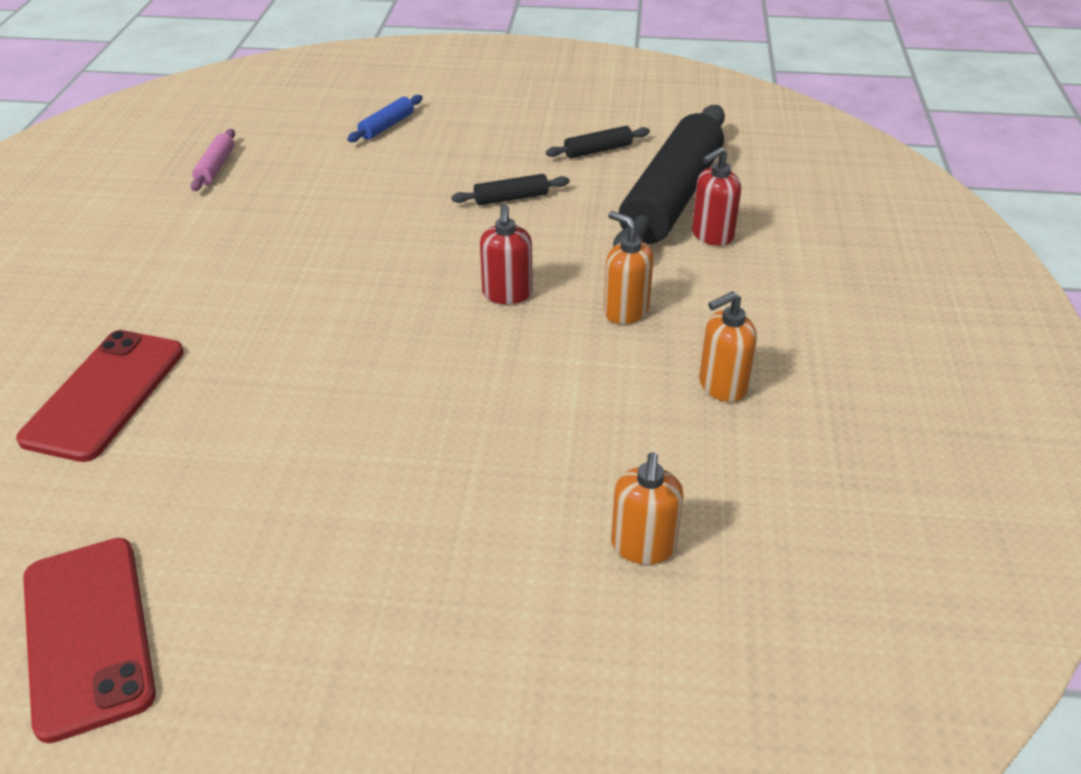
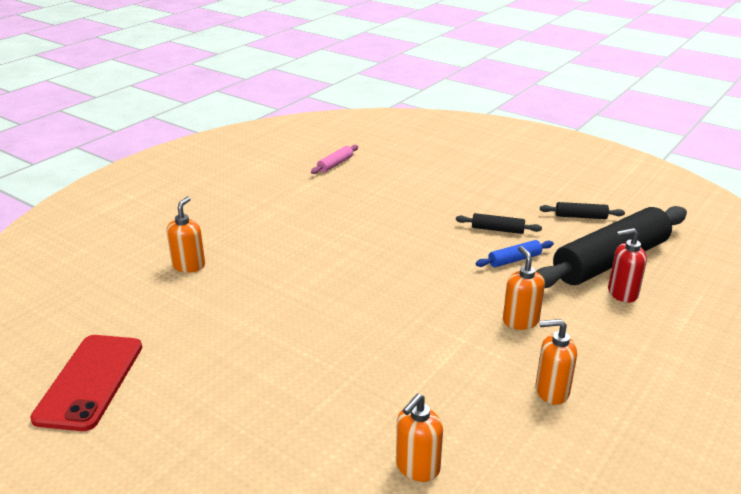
camera: 30 degrees right, 10 degrees down
(105, 394) = (189, 265): red phone -> orange soap dispenser
(386, 126) = (451, 166): blue rolling pin -> blue rolling pin (514, 260)
(507, 294) = (449, 285): red soap dispenser -> none

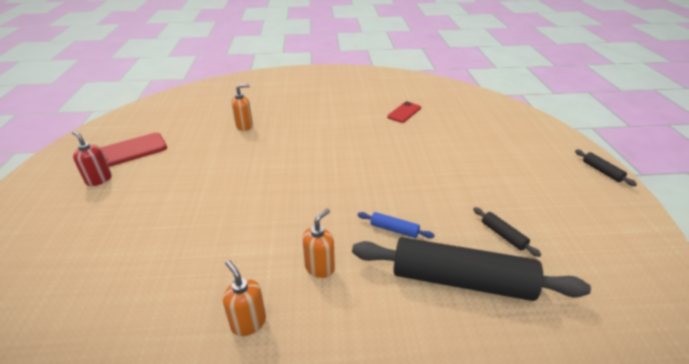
camera: 50 degrees right, 5 degrees up
(335, 164) = (404, 112): pink rolling pin -> red phone
(417, 467) = (122, 293): orange soap dispenser -> none
(497, 229) = (423, 204): black rolling pin -> black rolling pin (602, 171)
(622, 293) = (421, 308): red soap dispenser -> red soap dispenser (99, 180)

